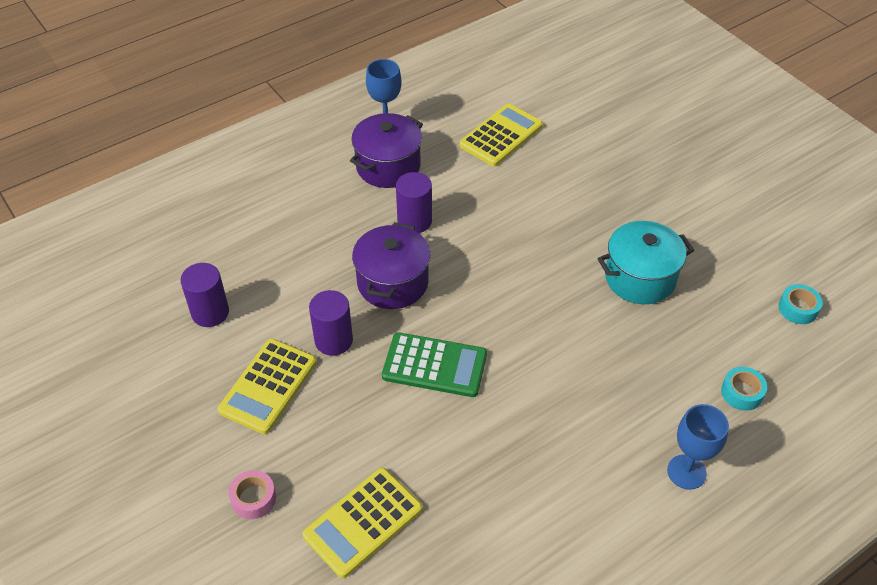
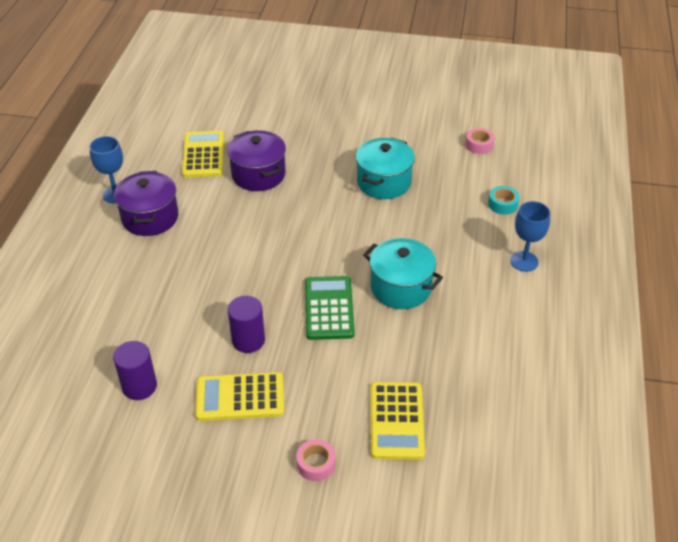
camera: 45 degrees left, 5 degrees down
(268, 386) = (240, 397): yellow calculator -> yellow calculator turned 105 degrees clockwise
(392, 282) = (243, 282): purple pot -> purple pot (258, 174)
(414, 221) = (211, 238): purple cylinder -> none
(434, 365) = (329, 308): green calculator -> green calculator turned 60 degrees counterclockwise
(524, 398) = (401, 287): none -> turquoise pot
(798, 309) = (479, 145): turquoise tape -> pink tape

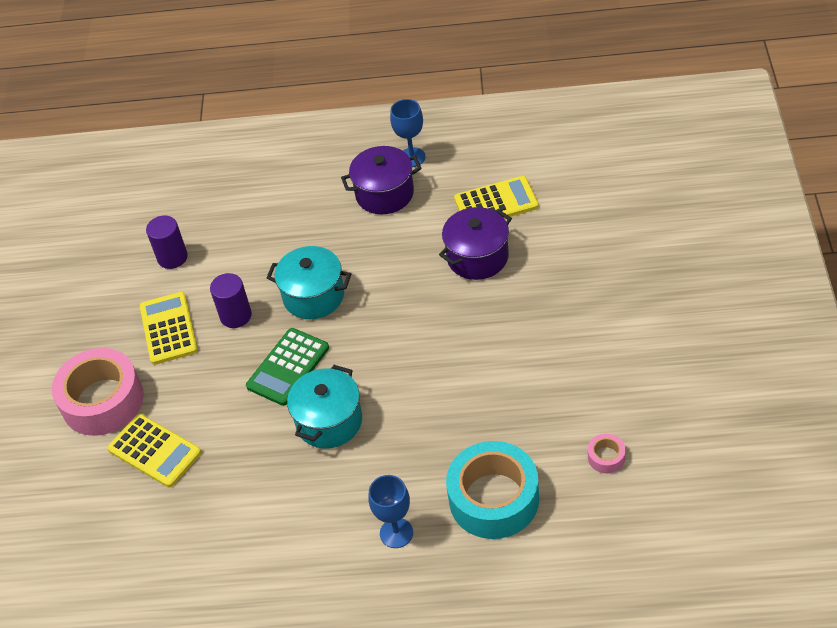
camera: 85 degrees right, 5 degrees up
(316, 464) = (102, 401): pink tape -> pink tape, size x2.39
(329, 308) = (288, 367): green calculator -> green calculator turned 135 degrees clockwise
(383, 182) = (499, 372): turquoise pot -> turquoise pot (313, 296)
(396, 421) = (154, 451): yellow calculator -> yellow calculator turned 135 degrees counterclockwise
(503, 204) = (494, 499): turquoise tape -> turquoise tape, size x2.39

